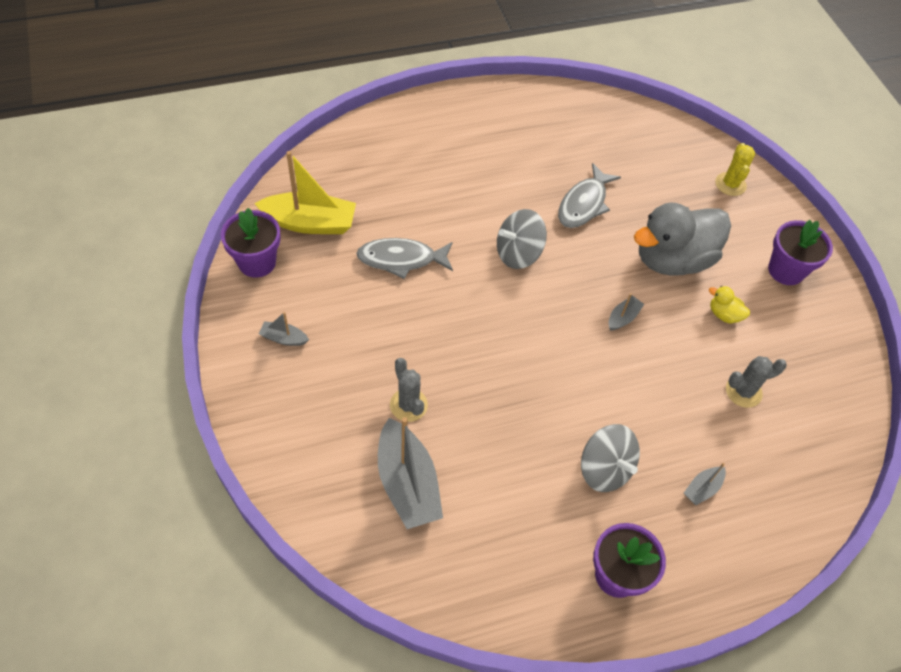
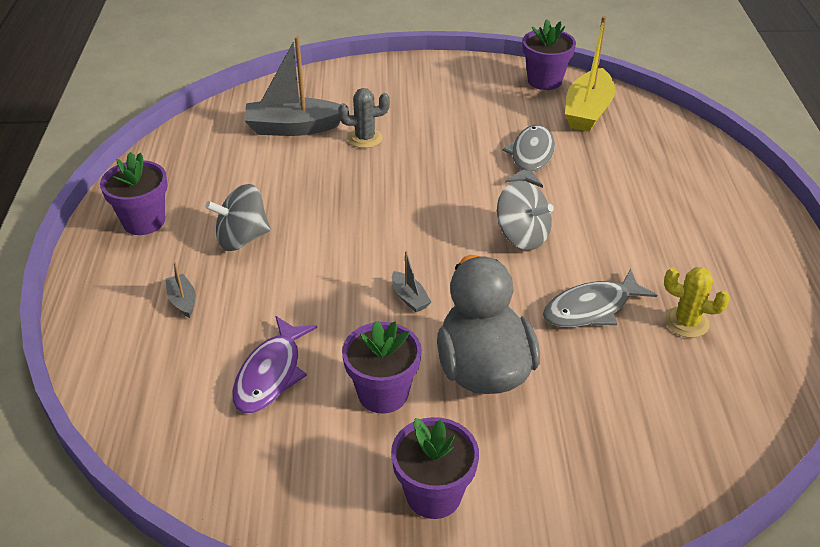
camera: 110 degrees right, 15 degrees down
(284, 338) = (458, 86): grey boat -> none
(518, 253) = (522, 236): grey spinning top -> grey spinning top turned 135 degrees clockwise
(584, 204) = (591, 308): grey fish -> grey fish turned 75 degrees counterclockwise
(724, 314) = (383, 393): yellow duck -> purple flower pot
(730, 184) = (614, 486): yellow cactus -> yellow cactus (686, 322)
(743, 391) = (271, 374): grey cactus -> purple fish

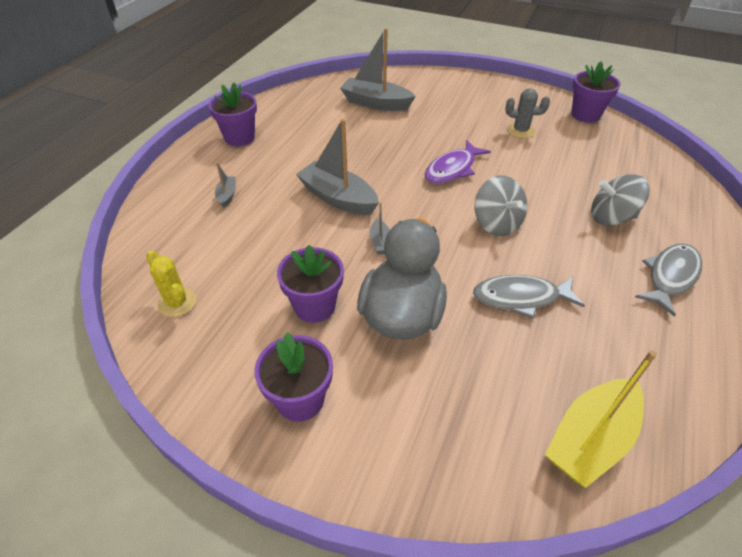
camera: 25 degrees right, 5 degrees up
(242, 238) = (293, 166): grey spinning top -> grey spinning top (611, 217)
(271, 374) = (248, 264): purple fish -> purple fish (452, 169)
(326, 262) = (338, 198): none -> grey boat
(365, 138) = (421, 122): grey cactus -> grey cactus (520, 131)
(531, 157) = (540, 167): grey fish -> grey fish (670, 277)
(587, 111) = (609, 145): yellow boat -> yellow boat (590, 439)
(686, 322) = (601, 338): yellow cactus -> yellow cactus (177, 302)

